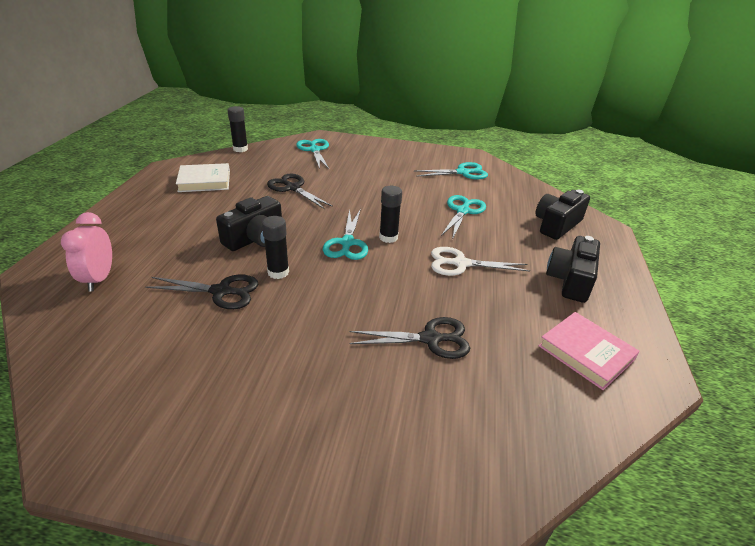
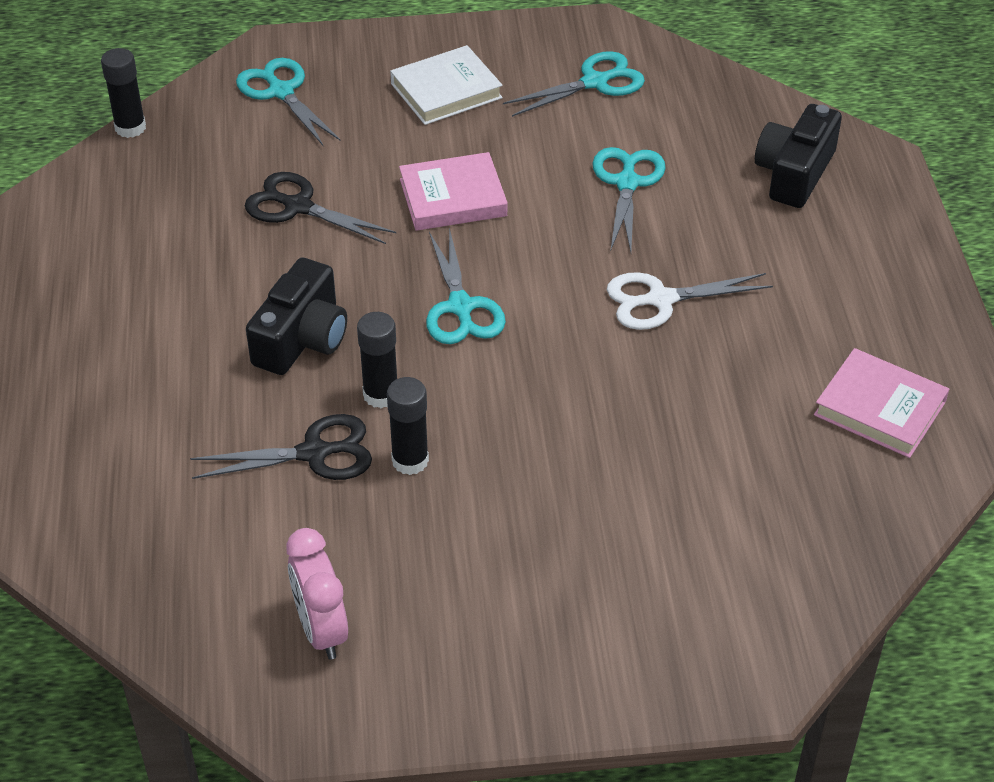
camera: 15 degrees left, 10 degrees up
(99, 279) = (105, 484): pink clock -> pink clock (321, 630)
(204, 181) = (121, 233): white book -> white book (446, 91)
(370, 199) = (453, 198): none -> pink book
(388, 237) = (523, 277): black glue stick -> black glue stick (410, 460)
(430, 339) = (662, 446): black scissors -> none
(570, 280) = (837, 287): black camera -> none

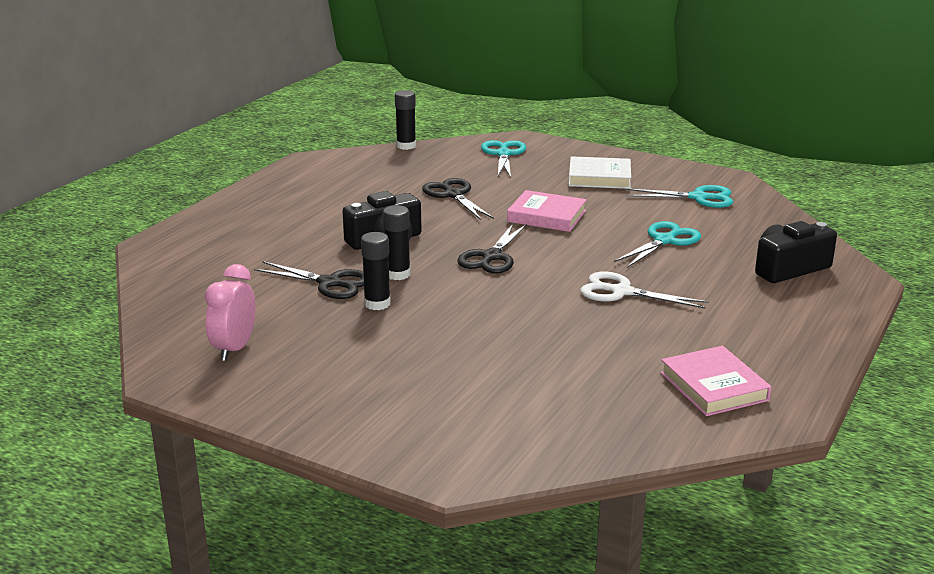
camera: 35 degrees right, 20 degrees down
(460, 307) = (491, 257): turquoise scissors -> black scissors

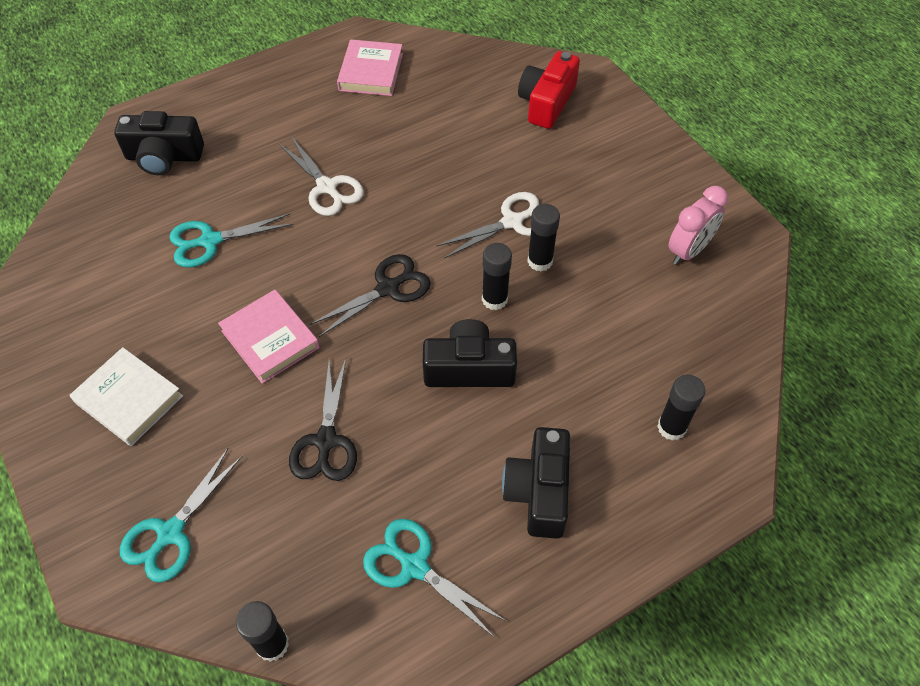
camera: 150 degrees left, 30 degrees up
(208, 256) = (671, 427): none -> black glue stick
(292, 212) = (539, 491): none -> black camera
(329, 283) = (566, 313): black scissors -> none
(425, 319) = (512, 222): none -> white scissors
(479, 424) = (546, 102): none -> red camera
(698, 198) = (86, 300): turquoise scissors -> turquoise scissors (414, 566)

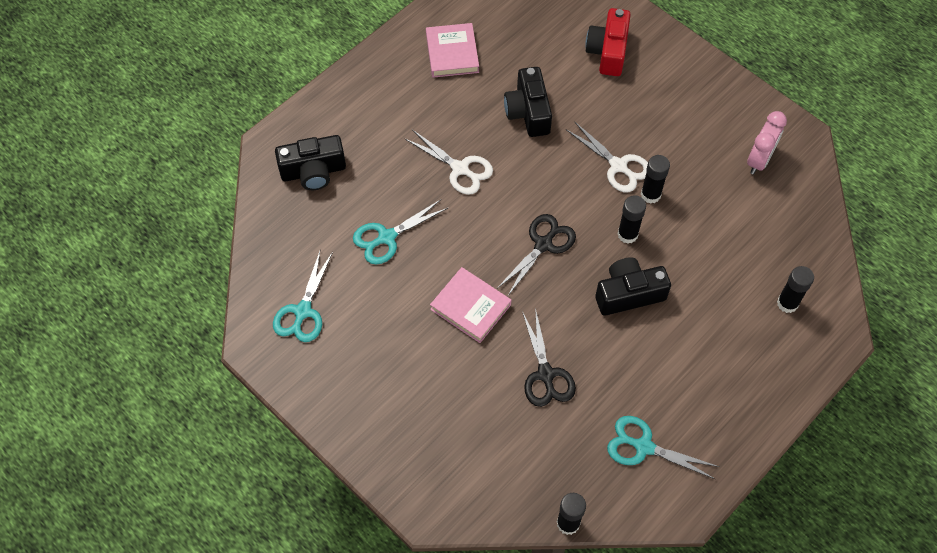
camera: 15 degrees left, 5 degrees up
(129, 399) = (384, 380): white book -> none
(170, 533) = (463, 468): turquoise scissors -> turquoise scissors (302, 311)
(512, 222) = (618, 166): white scissors -> white scissors turned 90 degrees clockwise
(539, 491) = (710, 373): black camera -> black camera (528, 112)

